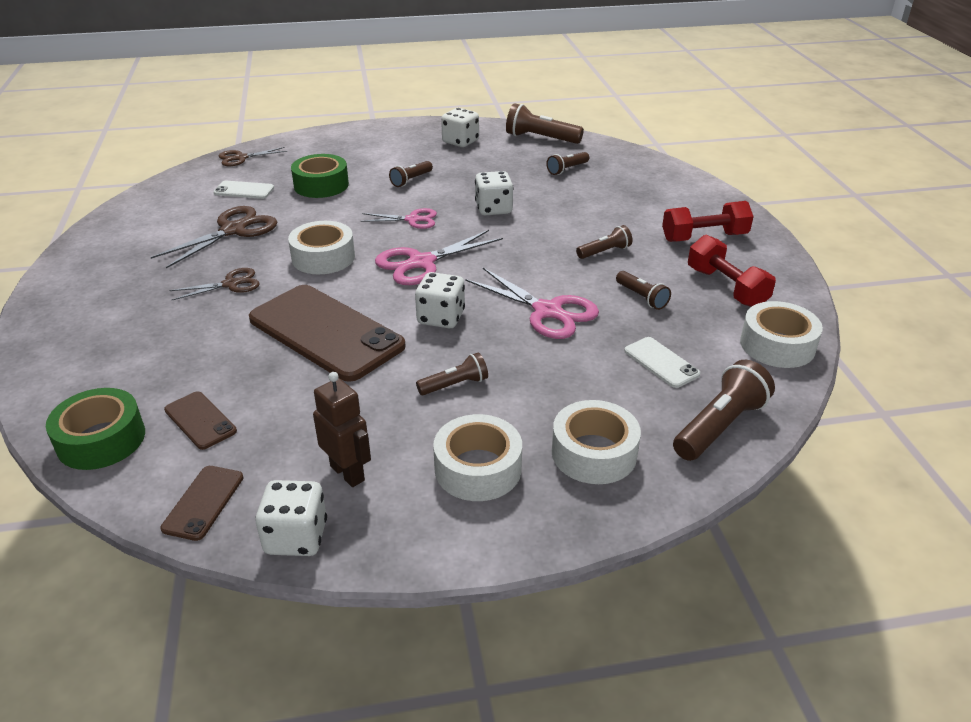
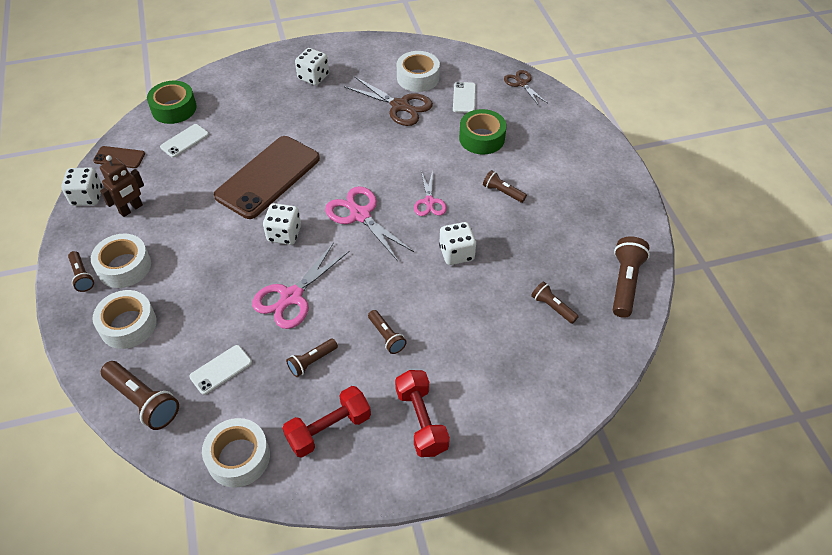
camera: 85 degrees right, 15 degrees up
(200, 420) = (184, 141): brown phone -> white phone
(231, 284) = (326, 121): brown scissors -> none
(323, 257) = (364, 159): white tape -> white tape (418, 78)
(455, 385) = (205, 249): brown flashlight -> brown flashlight (82, 276)
(460, 142) = (596, 218): white dice -> white dice (313, 77)

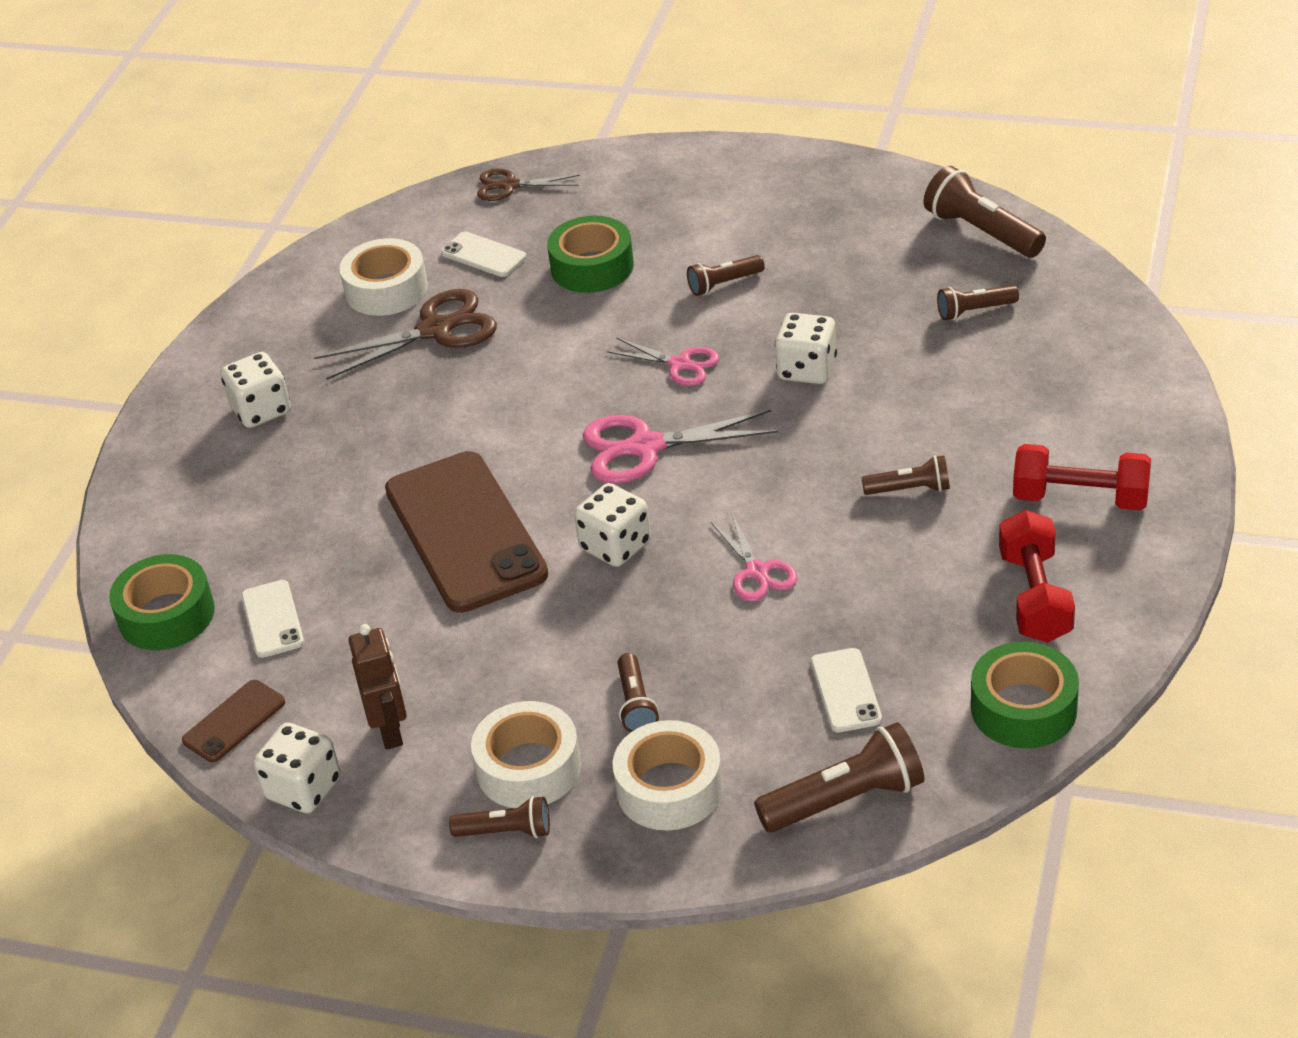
camera: 55 degrees left, 10 degrees down
(238, 457) = (1023, 708): white tape -> green tape
(292, 297) = (757, 571): pink scissors -> pink scissors, size x0.61
(312, 361) = (901, 582): brown flashlight -> brown flashlight (636, 704)

